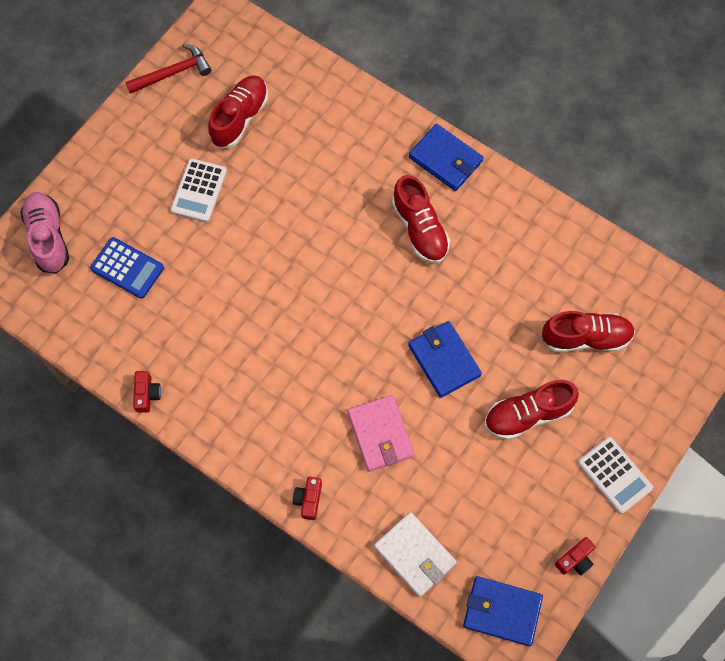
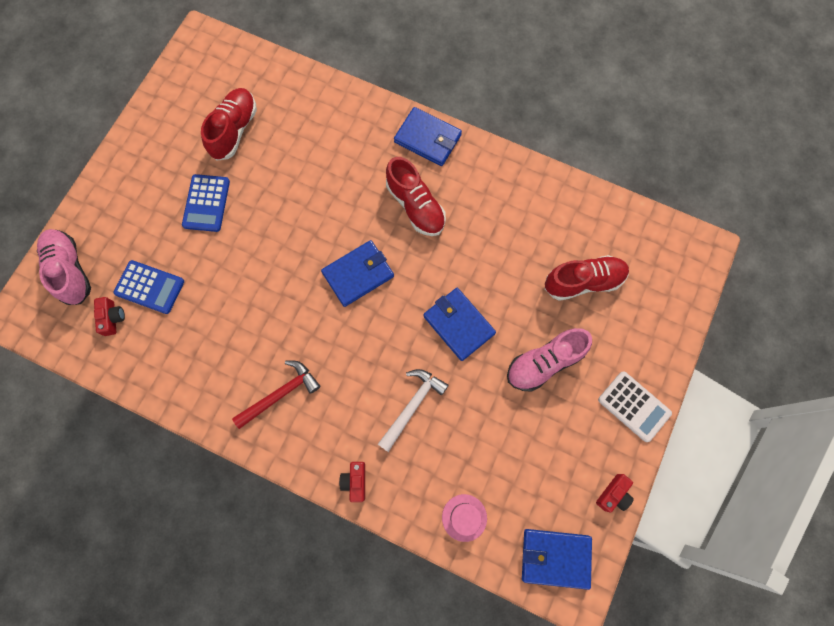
camera: 10 degrees left, 5 degrees up
(147, 394) = (186, 405): red camera -> red camera (112, 318)
(173, 73) = (166, 98): red hammer -> red hammer (280, 394)
(199, 190) = (206, 203): white calculator -> blue calculator
(347, 290) = (358, 274): none -> blue wallet
(380, 434) = (412, 406): pink wallet -> white hammer
(415, 555) = (464, 517): white wallet -> pink hat
(528, 414) = (544, 363): red shoe -> pink shoe

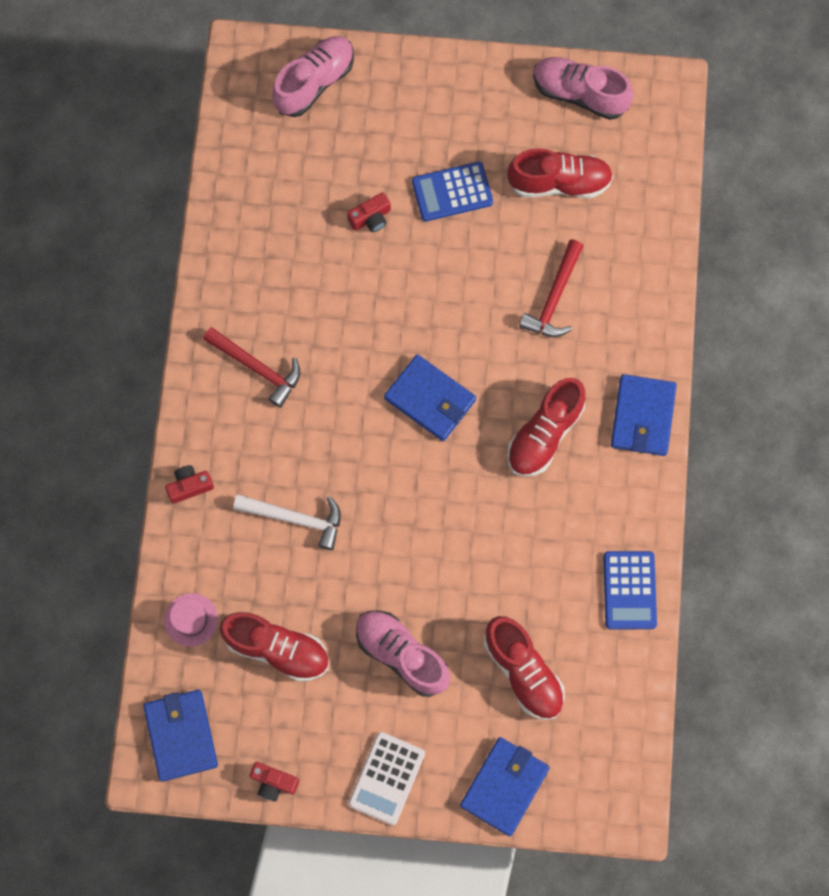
camera: 70 degrees right, 0 degrees up
(112, 318) = (277, 152): red camera -> red camera (371, 218)
(149, 287) = (327, 175): blue calculator -> blue calculator (629, 590)
(175, 94) = (579, 94): none -> pink shoe
(318, 164) = (554, 298): none -> red hammer
(458, 324) = (411, 538): blue wallet -> blue wallet (504, 786)
(510, 455) = (277, 649): none -> red shoe

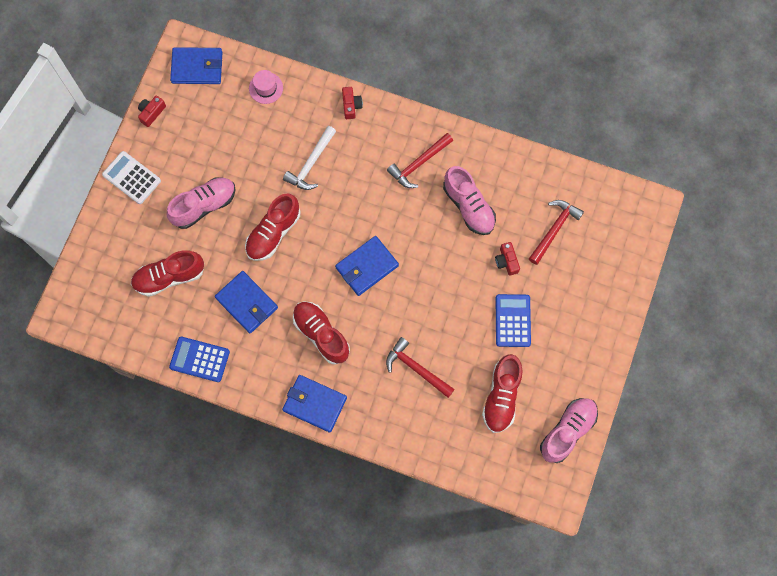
camera: 105 degrees right, 0 degrees up
(277, 649) = (231, 133): red shoe -> red shoe (273, 233)
(308, 168) = (554, 229): none -> red hammer
(314, 83) = (618, 249): pink shoe -> pink shoe (468, 206)
(504, 786) = (103, 246): blue wallet -> blue wallet (247, 303)

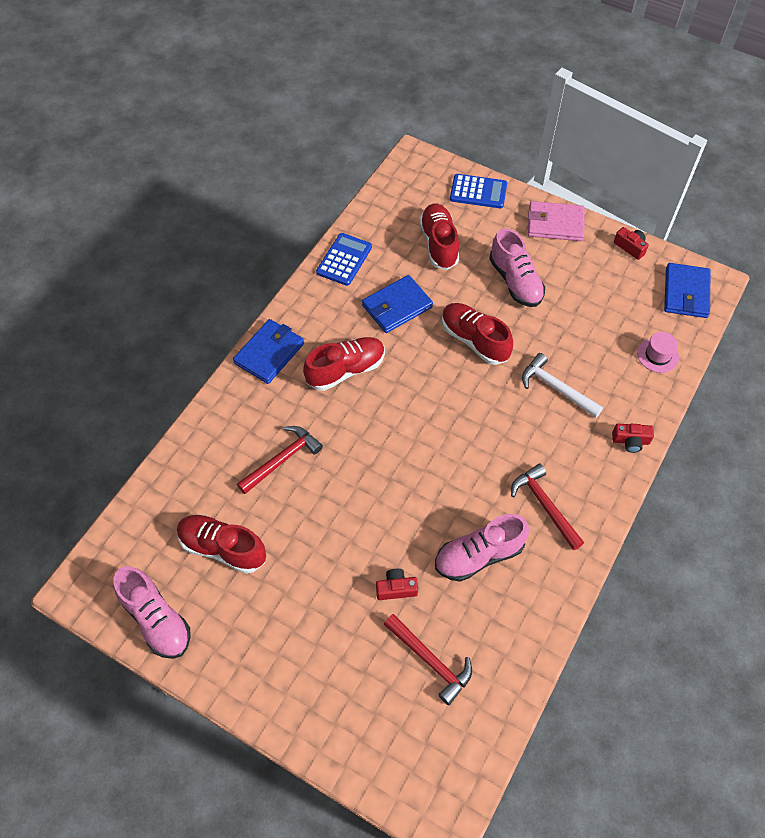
camera: 100 degrees right, 15 degrees down
(131, 178) = (555, 224): white calculator -> pink wallet
(366, 267) = (417, 427): blue wallet -> none
(513, 320) = (315, 580): blue calculator -> blue calculator (478, 192)

